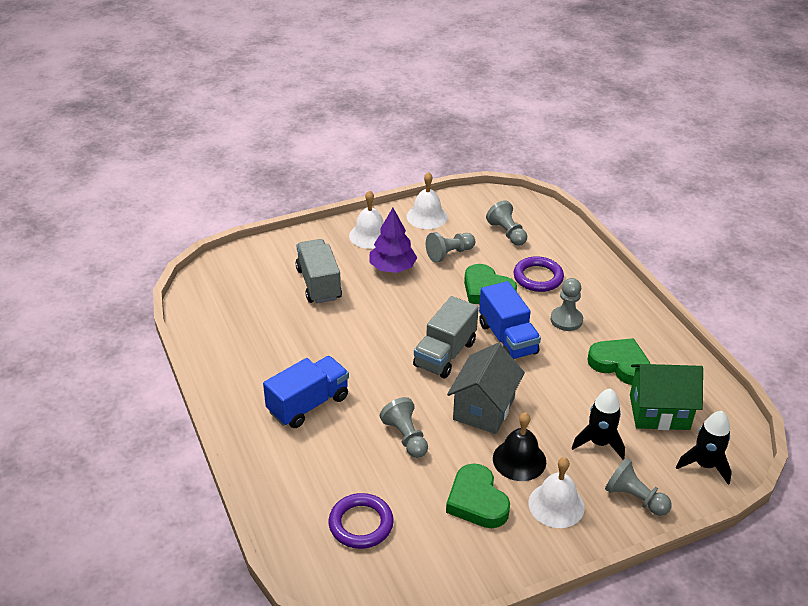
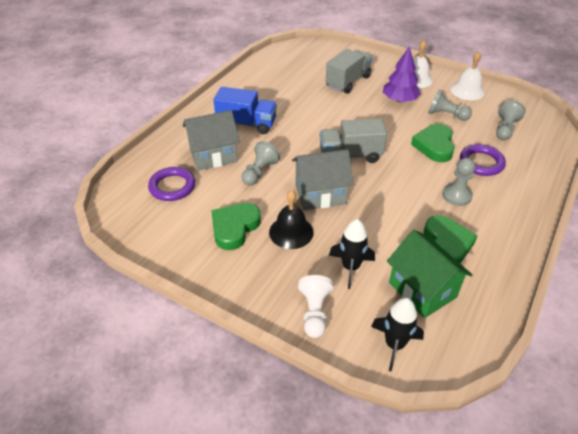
camera: 55 degrees right, 5 degrees up
(339, 461) = (213, 156): none -> grey house
(507, 338) = (400, 176): blue truck -> none
(556, 505) = (267, 269): white bell -> none
(634, 498) = (314, 312): grey pawn -> white pawn

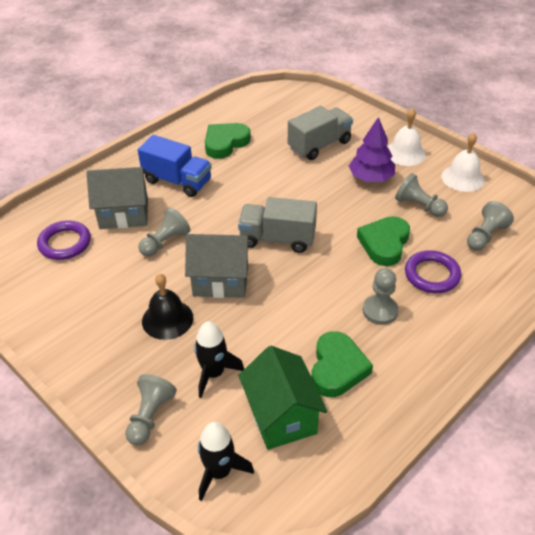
camera: 15 degrees right, 0 degrees up
(234, 228) = (109, 303): green heart -> green heart (225, 143)
(314, 312) = (150, 416): white pawn -> grey pawn

